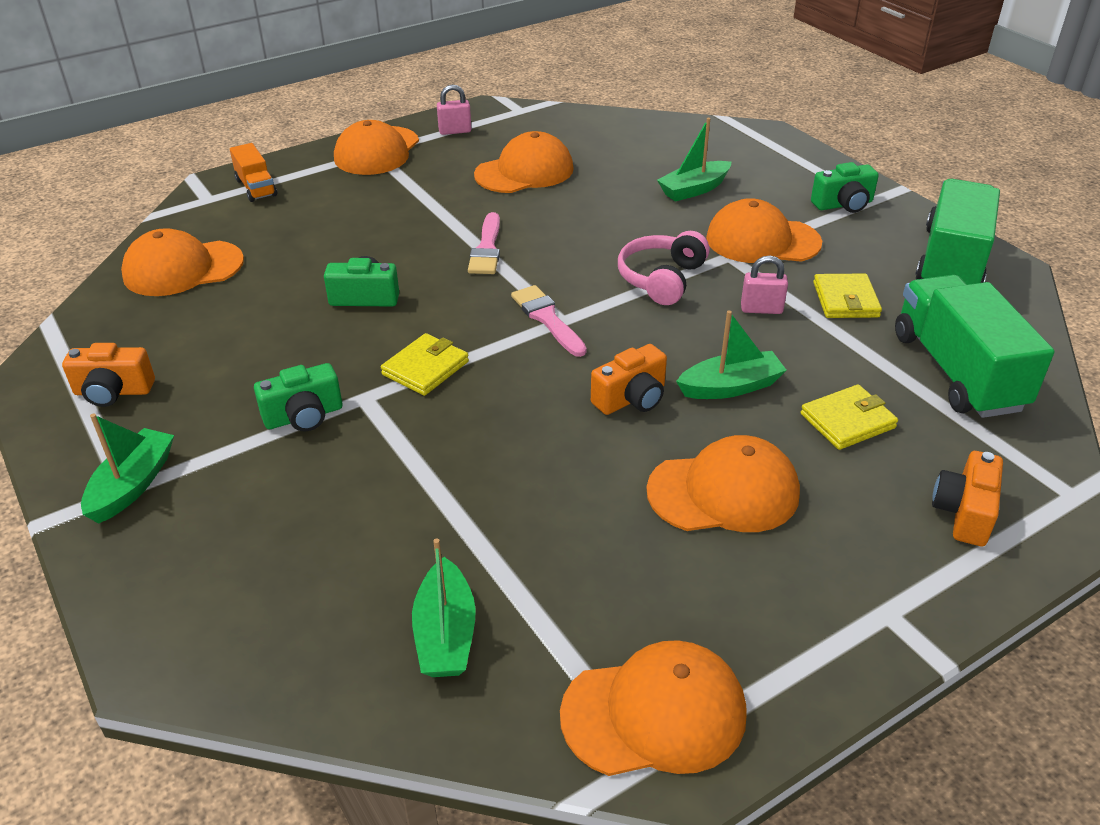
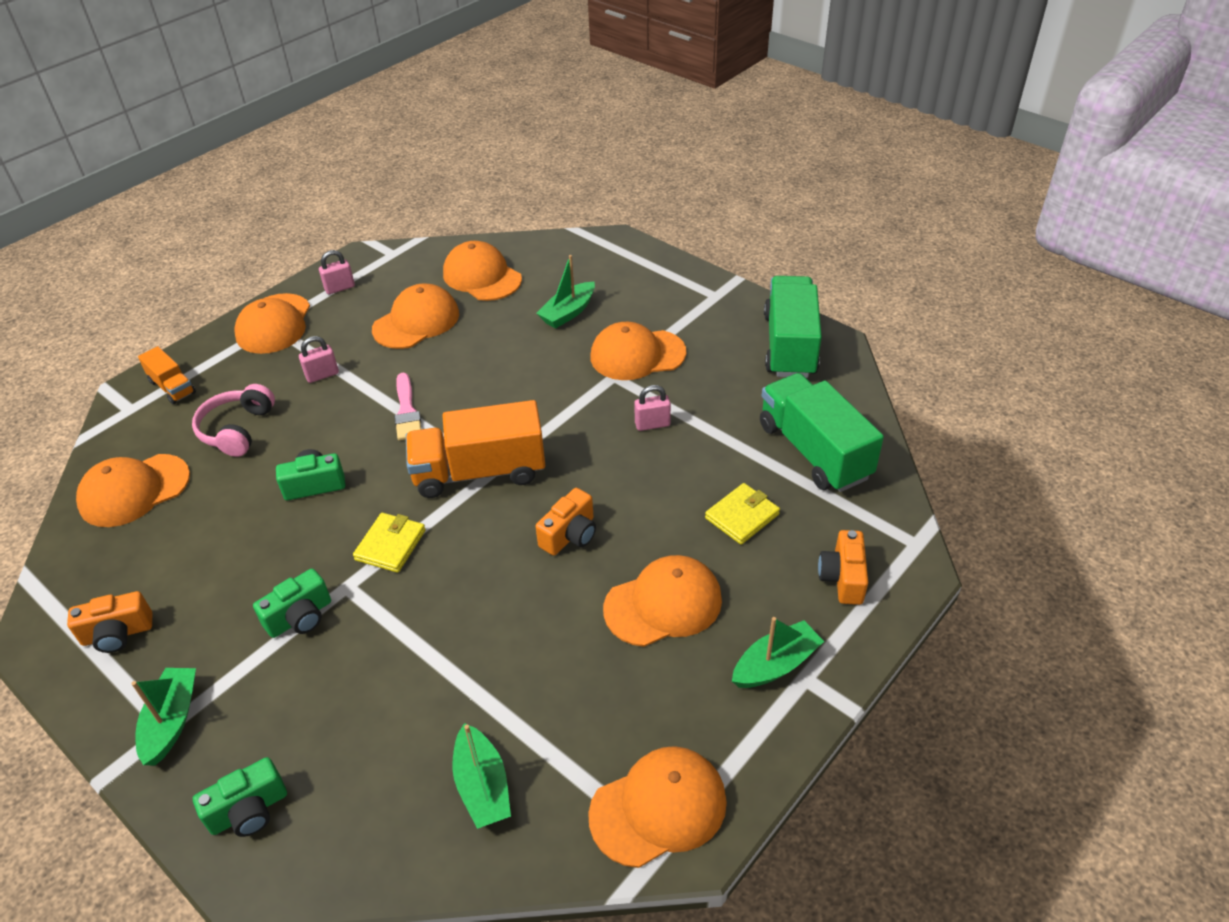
camera: 15 degrees left, 5 degrees up
(409, 202) = (322, 375): none -> pink padlock
(547, 318) = (479, 472): pink brush -> orange truck
(608, 143) = (482, 276): none -> orange cap
(661, 279) = (564, 411): pink headphones -> pink headphones (237, 430)
(730, 387) = (645, 505): green boat -> green boat (775, 665)
(843, 204) = (694, 304): green camera -> green camera (249, 810)
(845, 300) = (716, 401): yellow wallet -> none

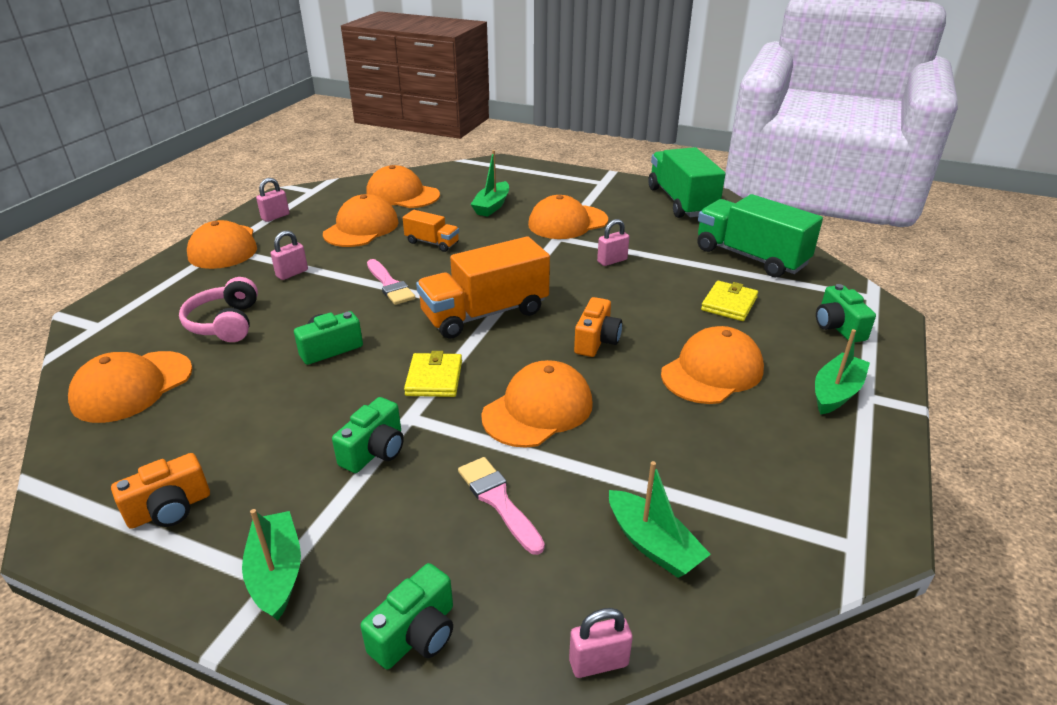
camera: 20 degrees left, 10 degrees down
(172, 387) = (138, 304): orange truck -> orange truck (432, 243)
(372, 882) = (598, 663): none -> pink padlock
(376, 701) = (498, 501): none -> pink brush
(658, 808) = (827, 518): orange cap -> orange cap (538, 409)
(842, 578) = (838, 327): orange camera -> green camera

